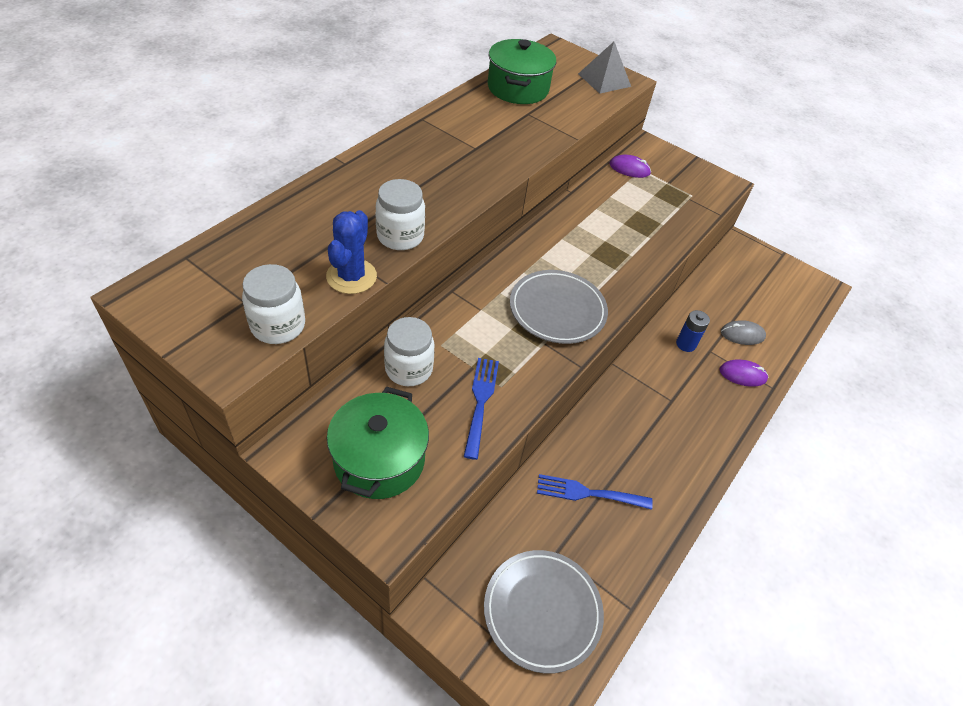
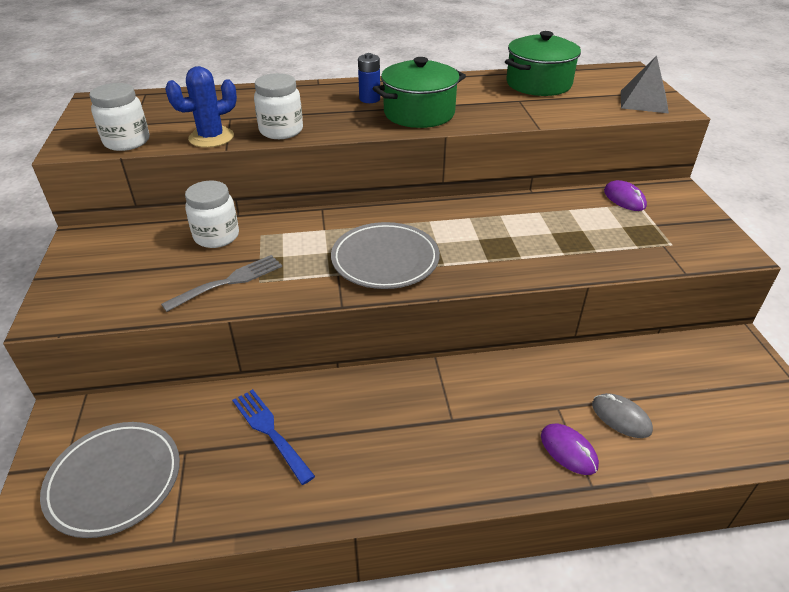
camera: 50 degrees right, 10 degrees down
(379, 460) = (115, 273): green pot -> green pot (419, 113)
(480, 402) = (228, 282): blue fork -> grey fork
(685, 344) = (536, 386): blue battery -> blue battery (369, 99)

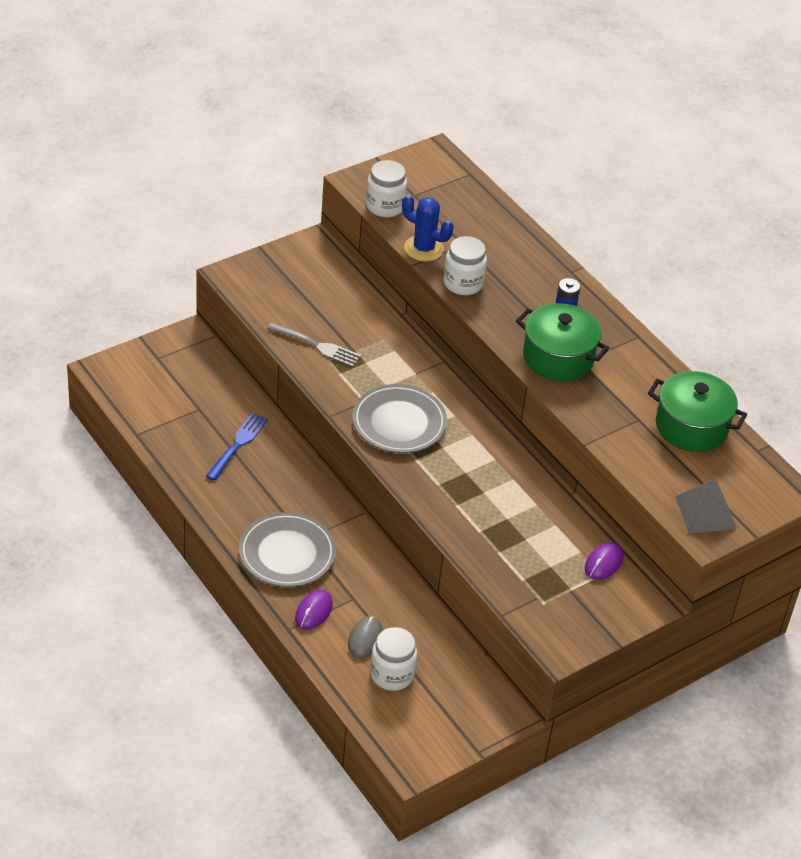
camera: 60 degrees right, 5 degrees up
(114, 481) = (160, 387): grey plate -> grey plate (287, 553)
(216, 236) = (365, 315): white jar -> white jar (392, 674)

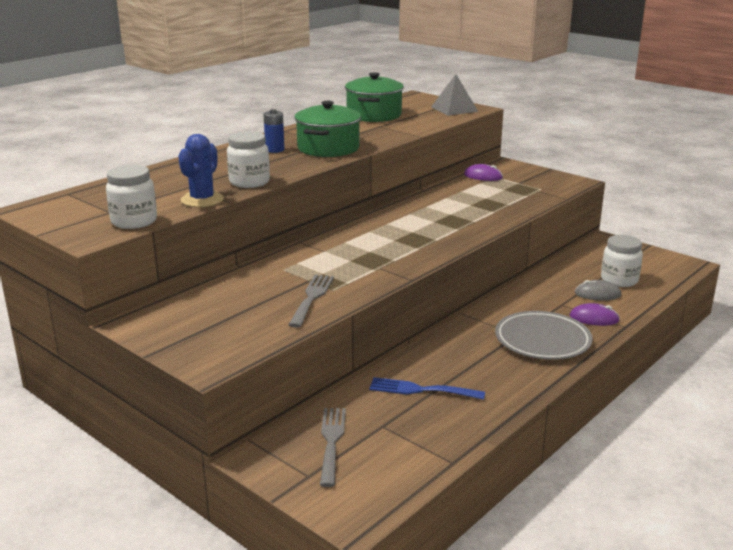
camera: 100 degrees left, 20 degrees down
(191, 377) = (331, 442): none -> grey fork
(399, 423) = (396, 250): grey plate -> none

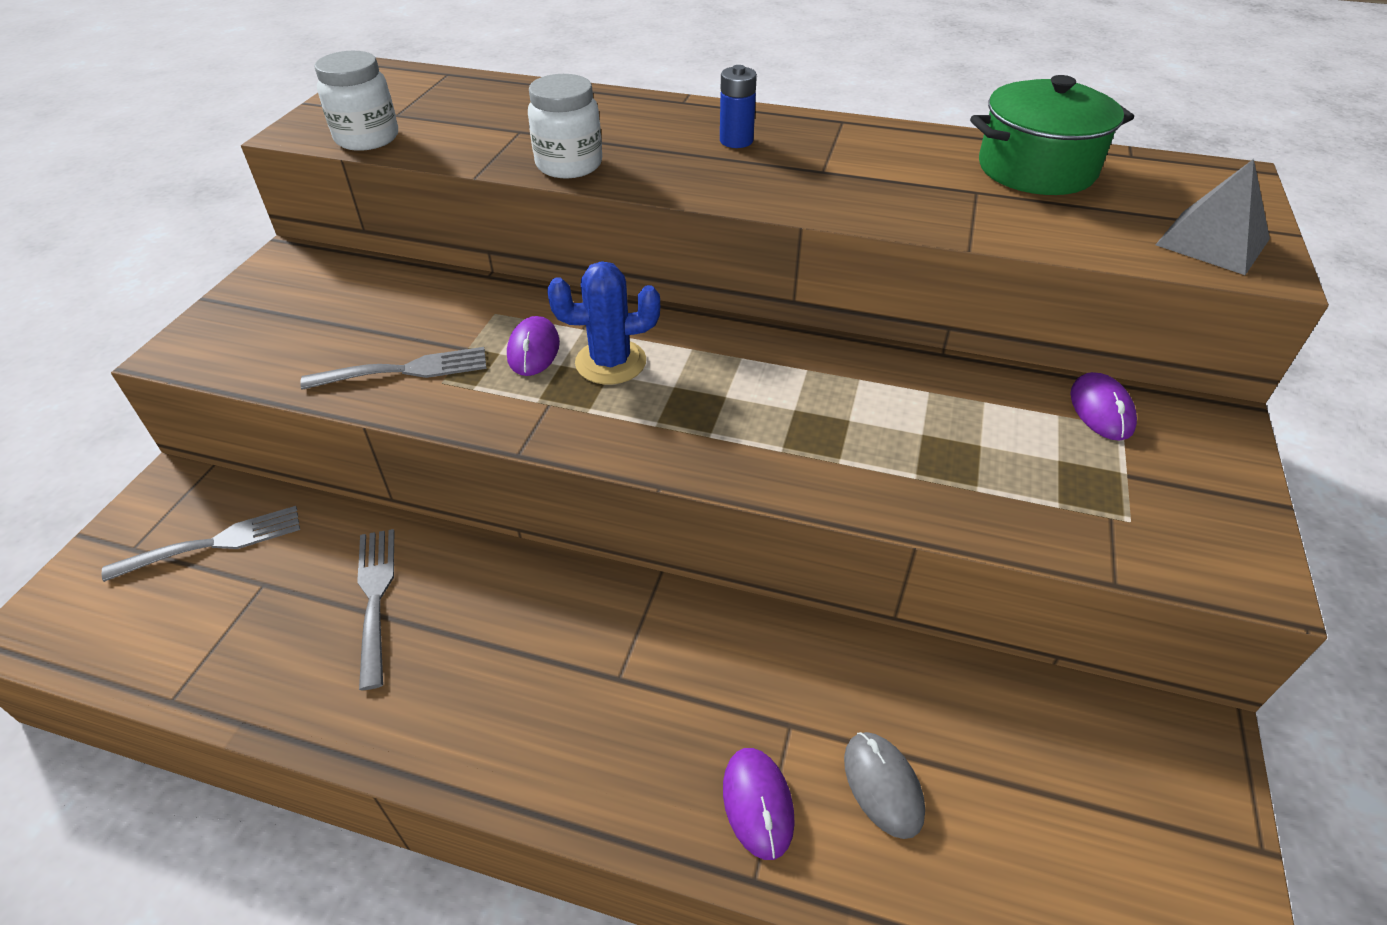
camera: 65 degrees right, 20 degrees up
(202, 200) = (471, 155): blue cactus -> blue cactus (610, 362)
(328, 148) = (791, 180): green pot -> none
(329, 264) = (533, 350): none -> purple mouse
(421, 390) = (375, 598): blue fork -> grey fork
(542, 340) = (614, 727): grey plate -> none
(619, 280) = (991, 818): white jar -> none

